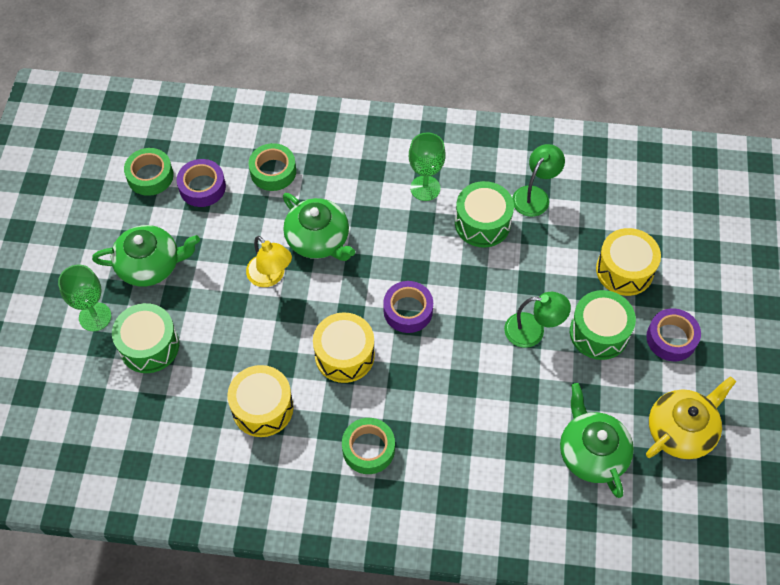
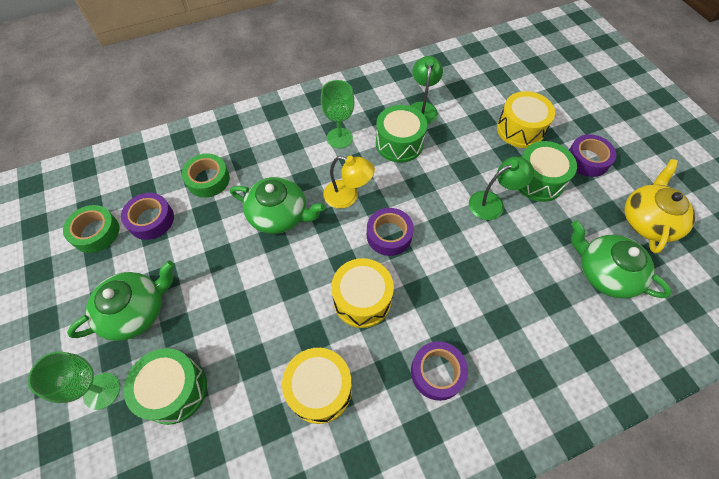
camera: 30 degrees left, 0 degrees up
(270, 277) = (256, 265): yellow lamp -> yellow lamp (348, 196)
(368, 449) = (437, 372): green tape -> purple tape

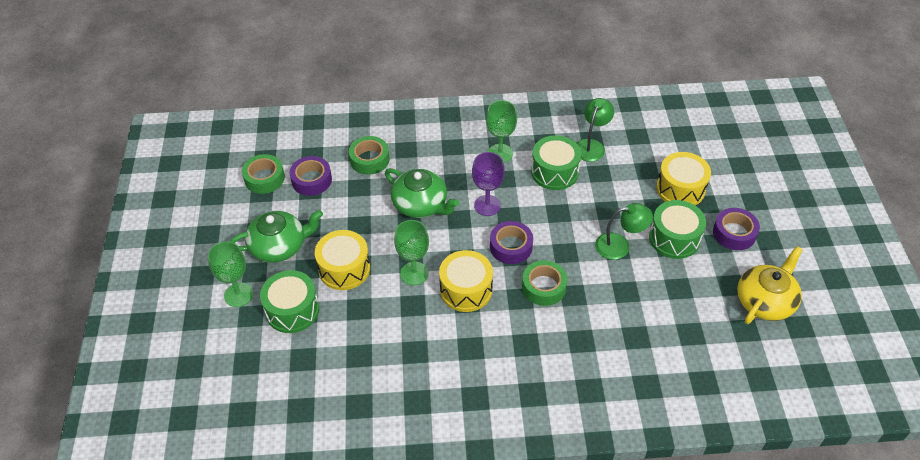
camera: 20 degrees right, 10 degrees down
(300, 297) = (414, 273): none -> green goblet
(319, 389) = (405, 343): yellow drum -> yellow drum (344, 269)
(348, 196) = (487, 205): yellow lamp -> purple goblet
(437, 372) = (506, 361): purple tape -> none
(440, 271) = (543, 287): none -> green tape
(605, 272) = (697, 331): green teapot -> none

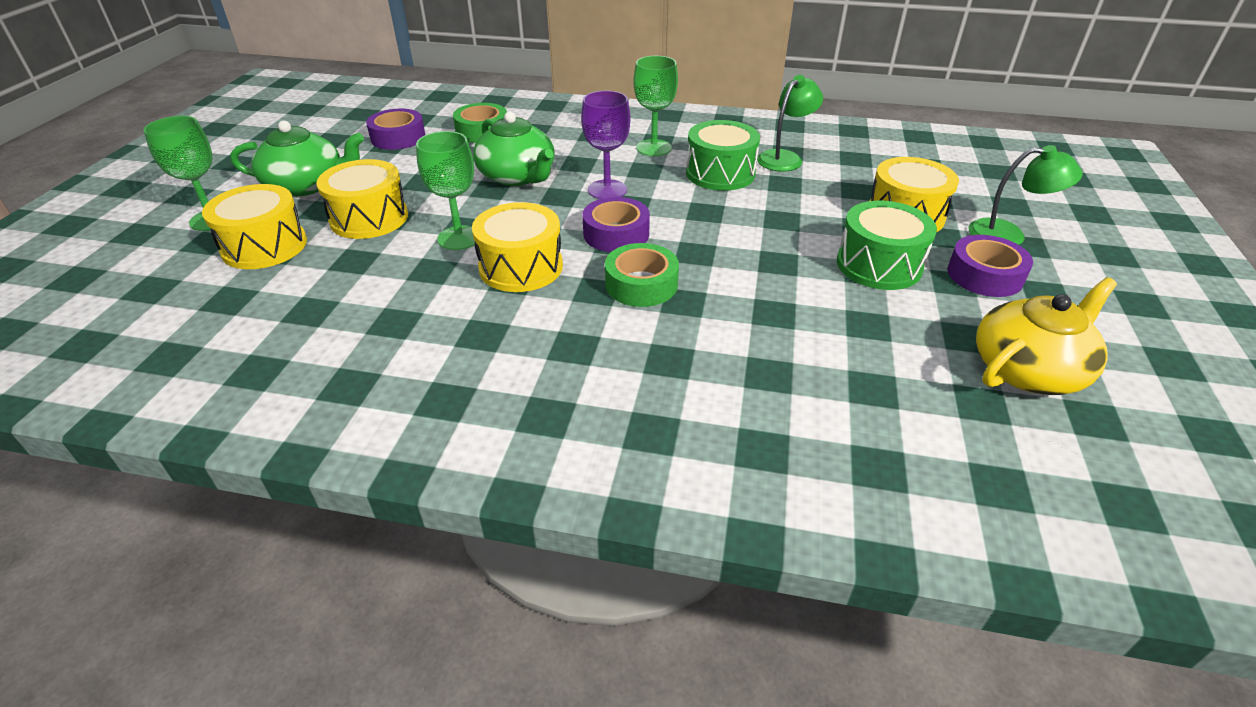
camera: 15 degrees right, 10 degrees down
(264, 178) = (344, 128): green tape -> none
(292, 310) = (264, 246): green drum -> yellow drum
(620, 245) = (785, 259): green lamp -> green lamp (1008, 235)

